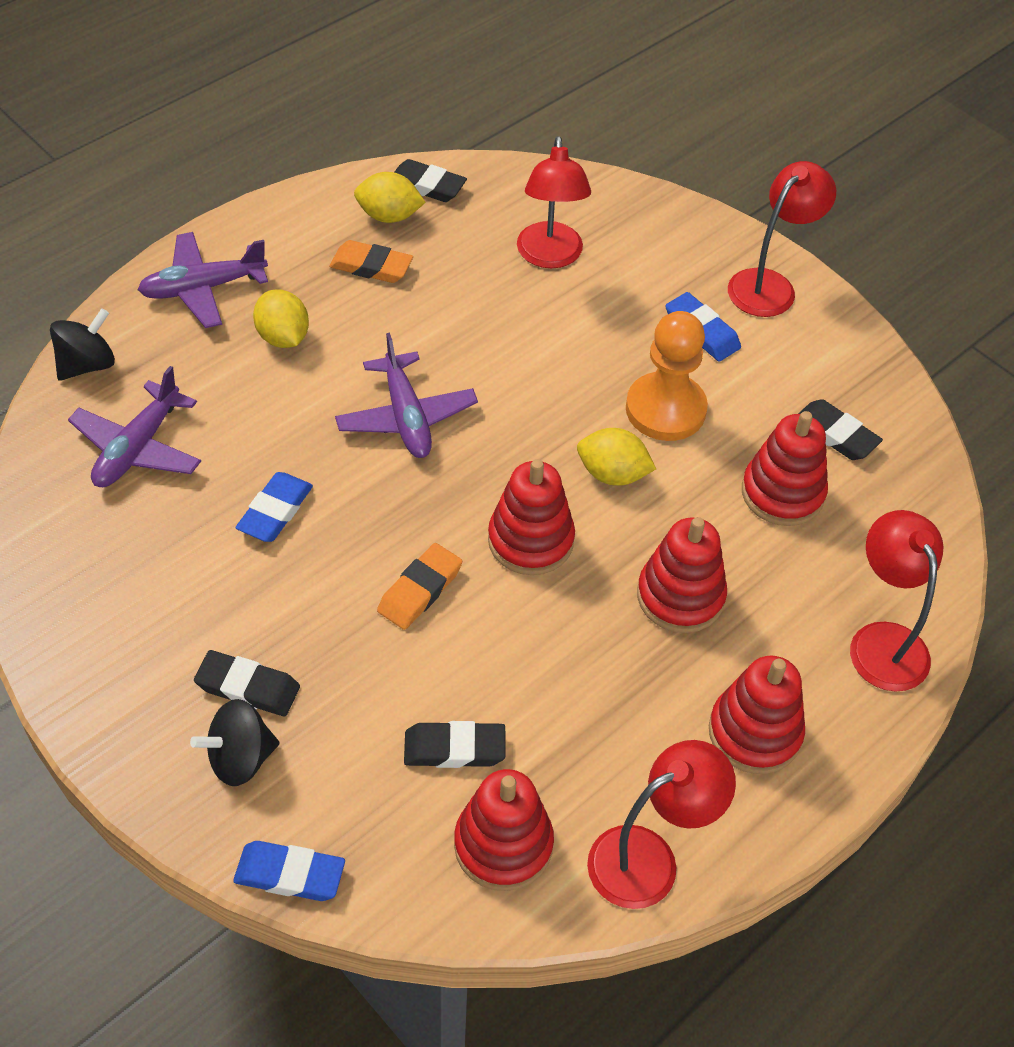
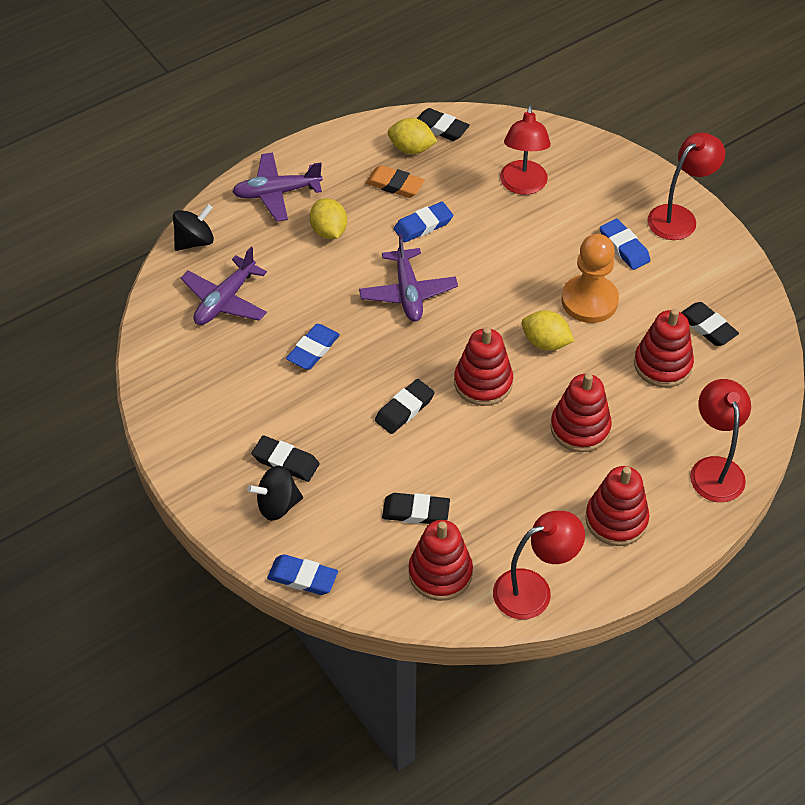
camera: 10 degrees right, 0 degrees up
(417, 320) = (423, 225): none -> blue eraser
(420, 590) = (404, 409): orange eraser -> black eraser

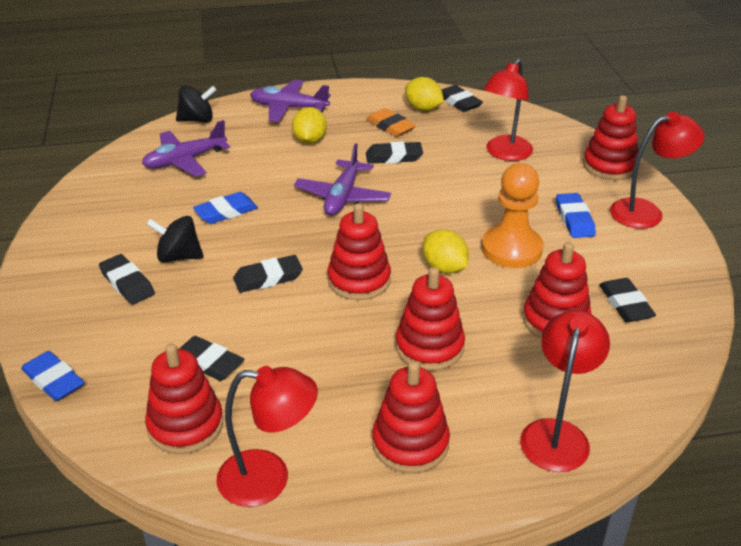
camera: 25 degrees right, 15 degrees down
(277, 505) = (88, 313): black spinning top -> black spinning top (178, 256)
(423, 225) = (394, 157): blue eraser -> black eraser
(623, 170) = (609, 166): none -> red stacking toy

